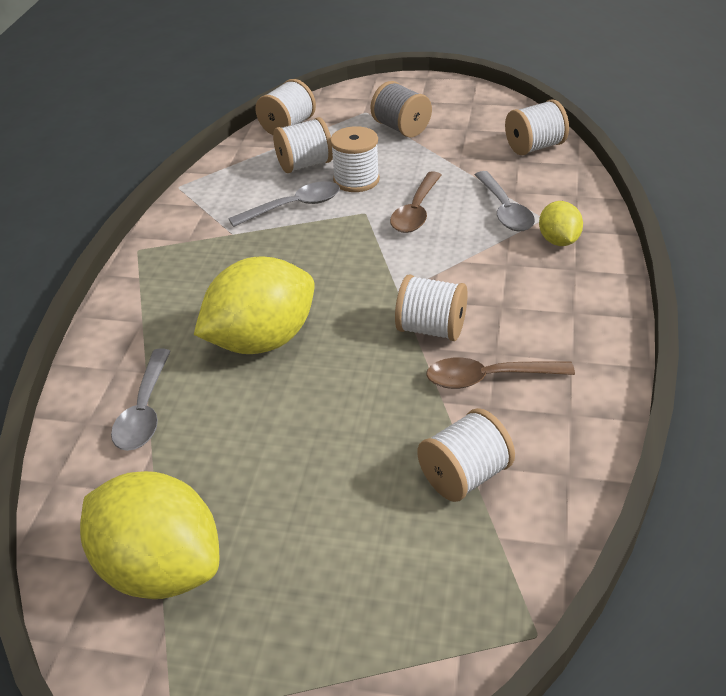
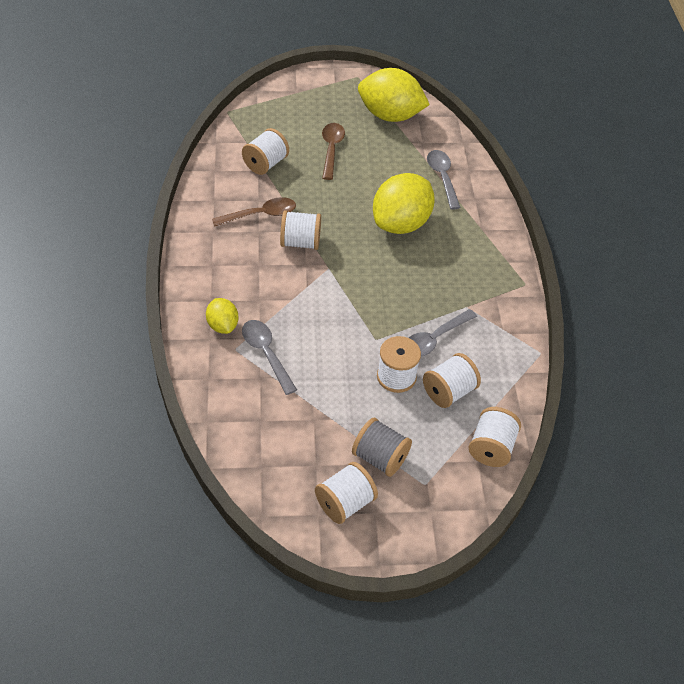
camera: 160 degrees right, 10 degrees up
(416, 211) = (336, 345): brown spoon -> brown spoon (331, 149)
(535, 147) = (247, 442): white spool -> white spool (345, 503)

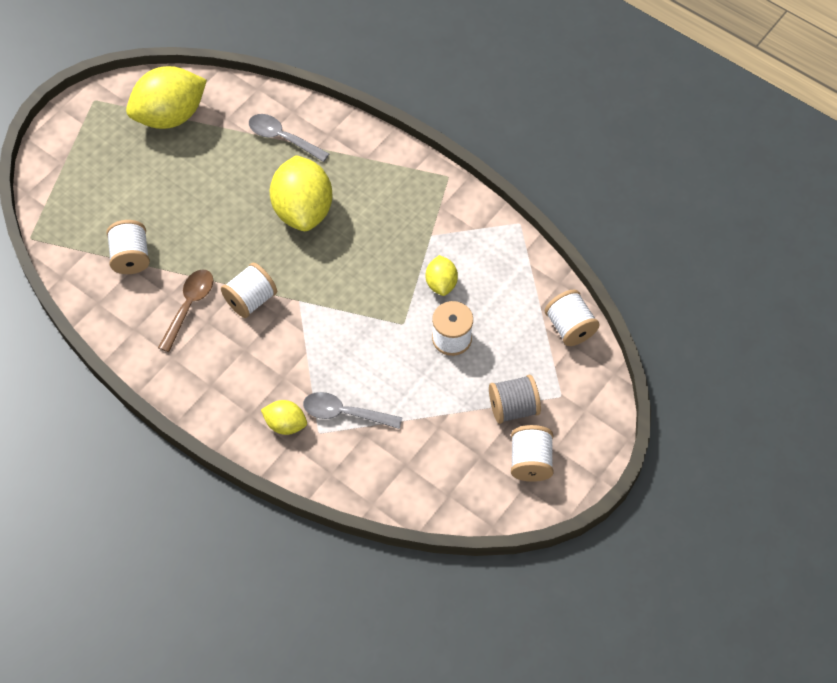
camera: 45 degrees left, 10 degrees up
(331, 149) = (165, 193): brown spoon -> none
(434, 339) = (441, 283): grey spoon -> yellow lemon
(448, 392) = (497, 314): white spool -> none

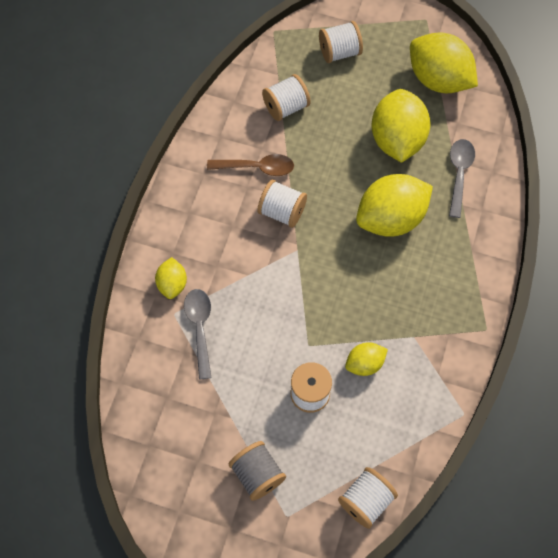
camera: 70 degrees right, 5 degrees up
(220, 174) = (397, 140): none -> yellow lemon
(530, 462) = (206, 509): white spool -> white spool (339, 52)

